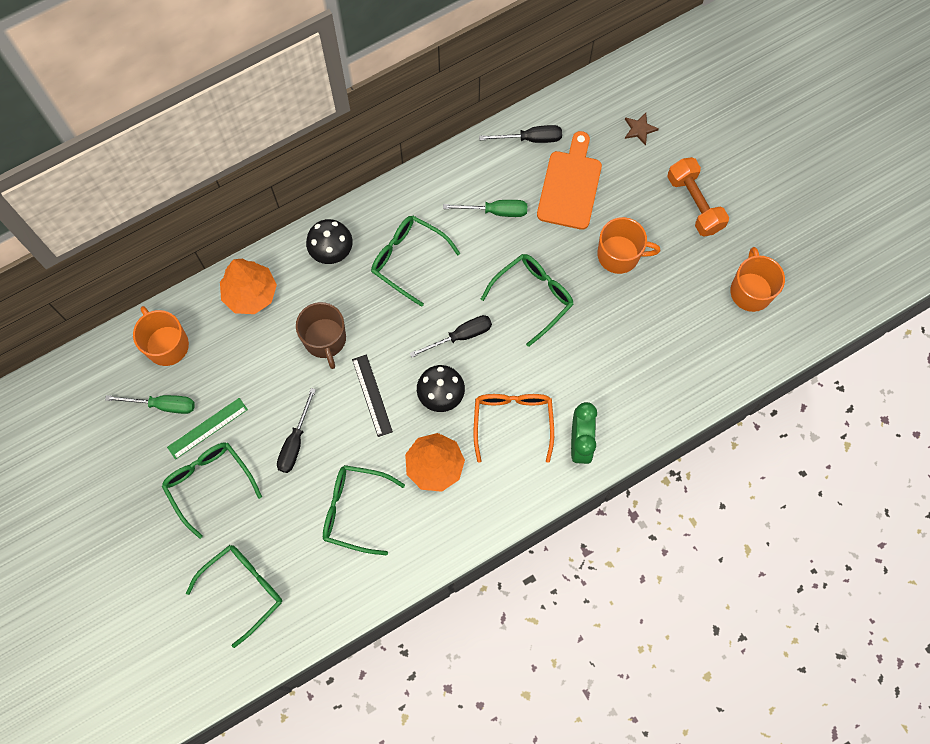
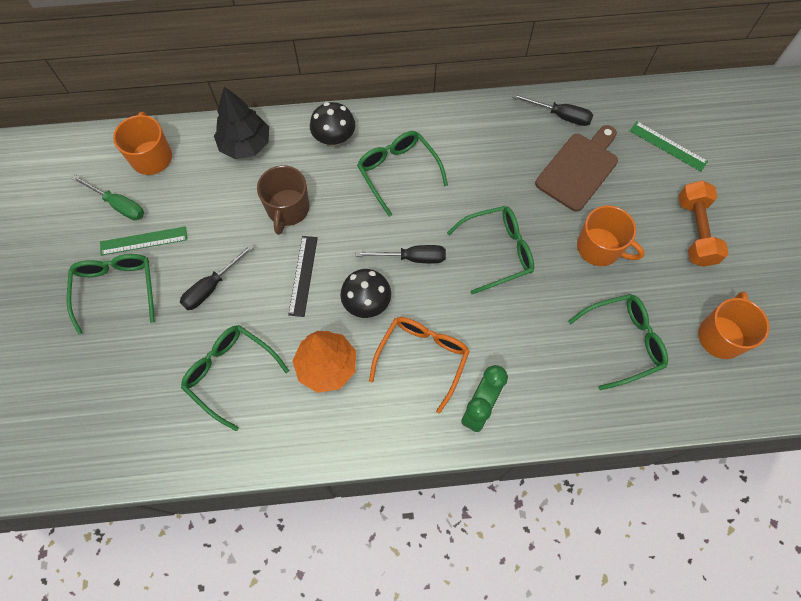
camera: 25 degrees right, 5 degrees down
(244, 589) = (89, 400): green glasses -> green glasses (623, 342)
(250, 293) = (245, 145): orange tree -> black tree
(495, 211) = (498, 163): green screwdriver -> none
(570, 186) = (579, 169): orange cutting board -> brown cutting board
(639, 129) = (668, 146): brown star -> green ruler

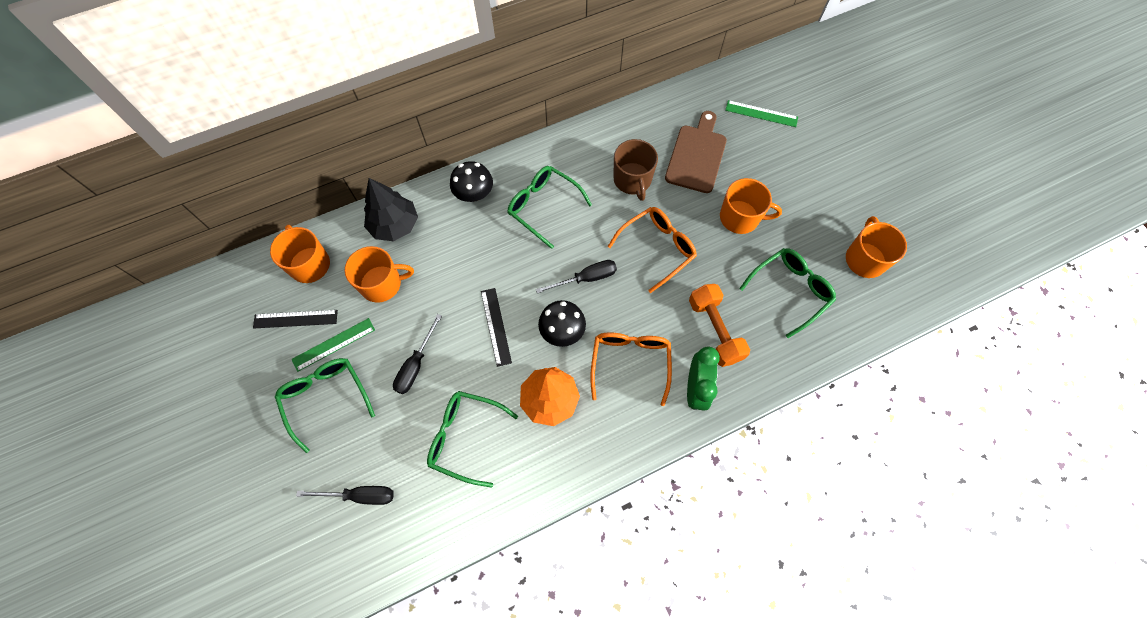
camera: 20 degrees left, 0 degrees up
(118, 205) = (295, 319): green screwdriver -> black ruler
(211, 198) = (382, 284): none -> orange mug
(288, 209) = (458, 271): brown mug -> brown mug (632, 180)
(498, 251) = (657, 248): green glasses -> orange glasses
(560, 116) = (663, 114): black screwdriver -> black screwdriver (360, 495)
(695, 231) = (811, 179): orange dumbbell -> orange dumbbell (714, 330)

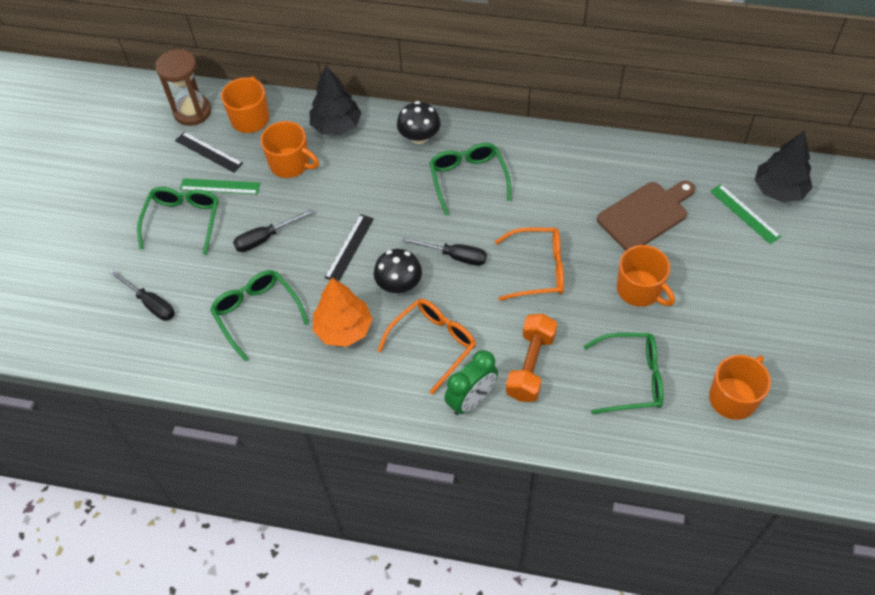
camera: 40 degrees right, 10 degrees down
(247, 290) = (192, 112): none -> brown hourglass
(632, 180) = (566, 202): brown mug -> none
(768, 82) = (778, 190): none -> black tree

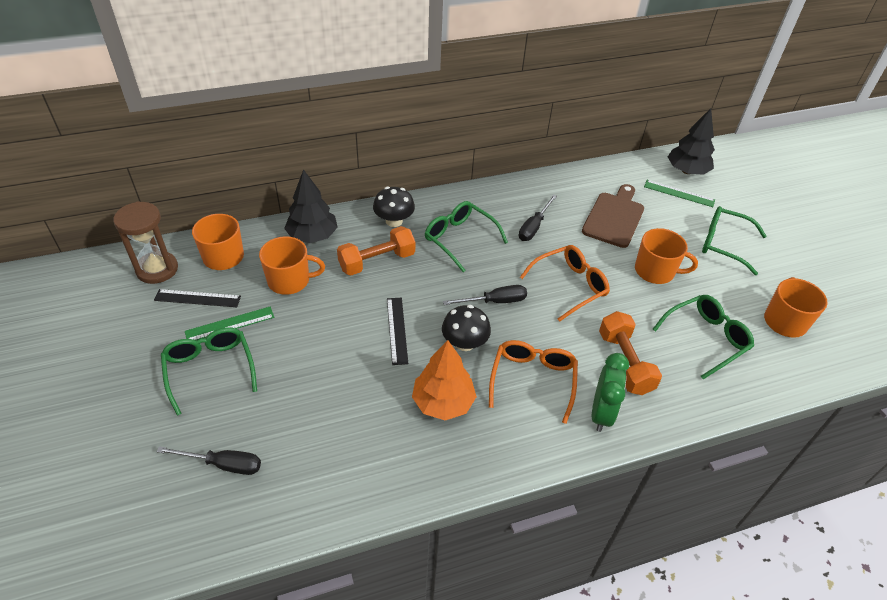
camera: 35 degrees left, 10 degrees down
(256, 313) = (347, 425): green glasses -> green glasses (723, 244)
(265, 238) = (309, 353): black screwdriver -> black screwdriver (534, 227)
(376, 173) = (377, 261): none -> orange dumbbell

